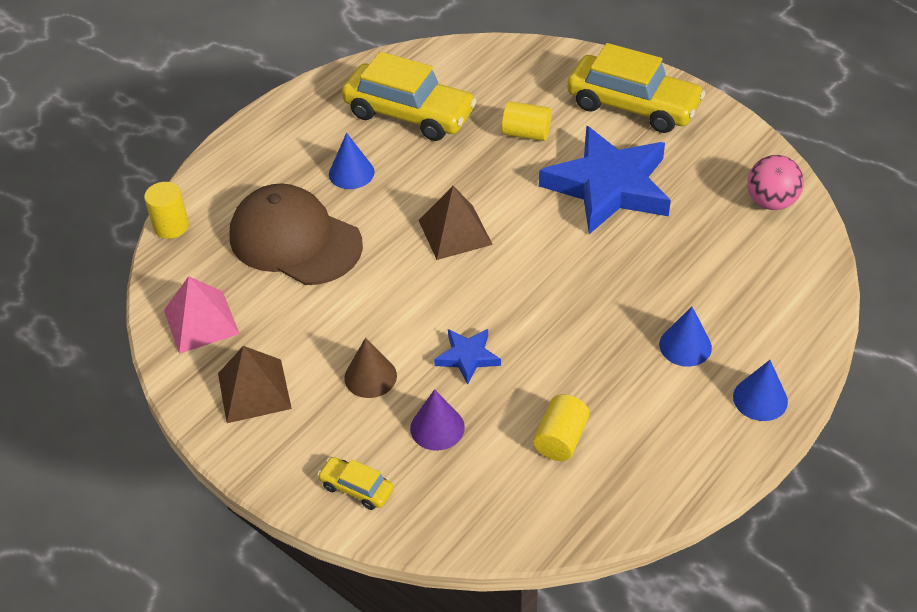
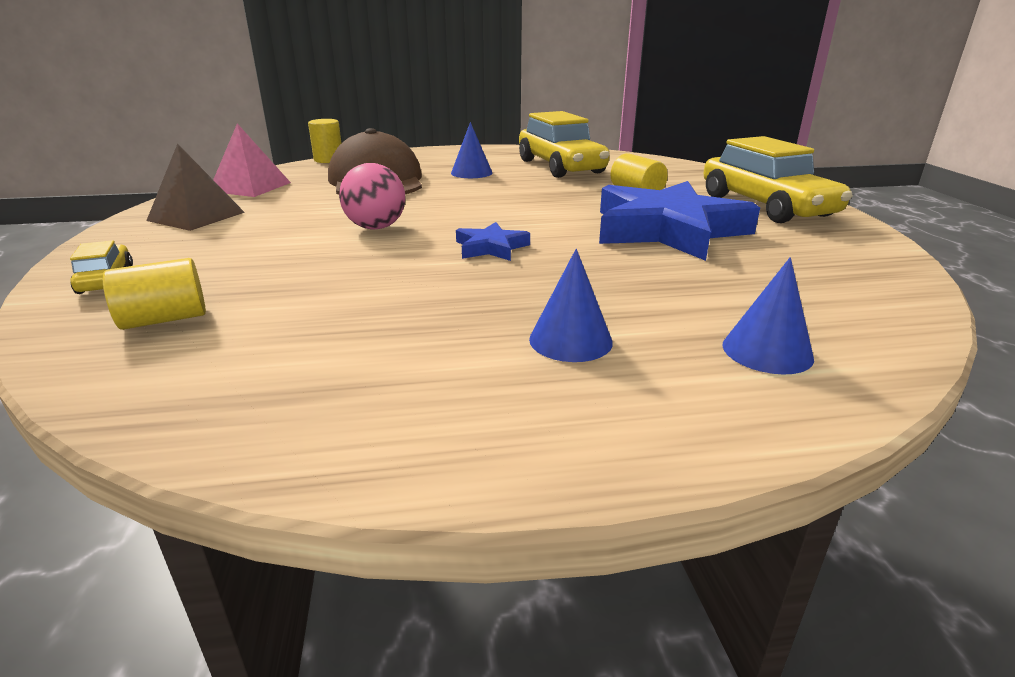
camera: 40 degrees right, 20 degrees down
(370, 376) = (268, 239): brown cone -> none
(437, 428) = (236, 279): purple cone -> none
(455, 232) = (486, 209): brown pyramid -> none
(468, 357) = (352, 258): blue star -> blue star (491, 247)
(560, 439) = (301, 336): yellow cylinder -> yellow cylinder (165, 319)
(760, 399) = (593, 433): blue cone -> blue cone (767, 351)
(771, 202) = (863, 292): pink ball -> pink ball (376, 227)

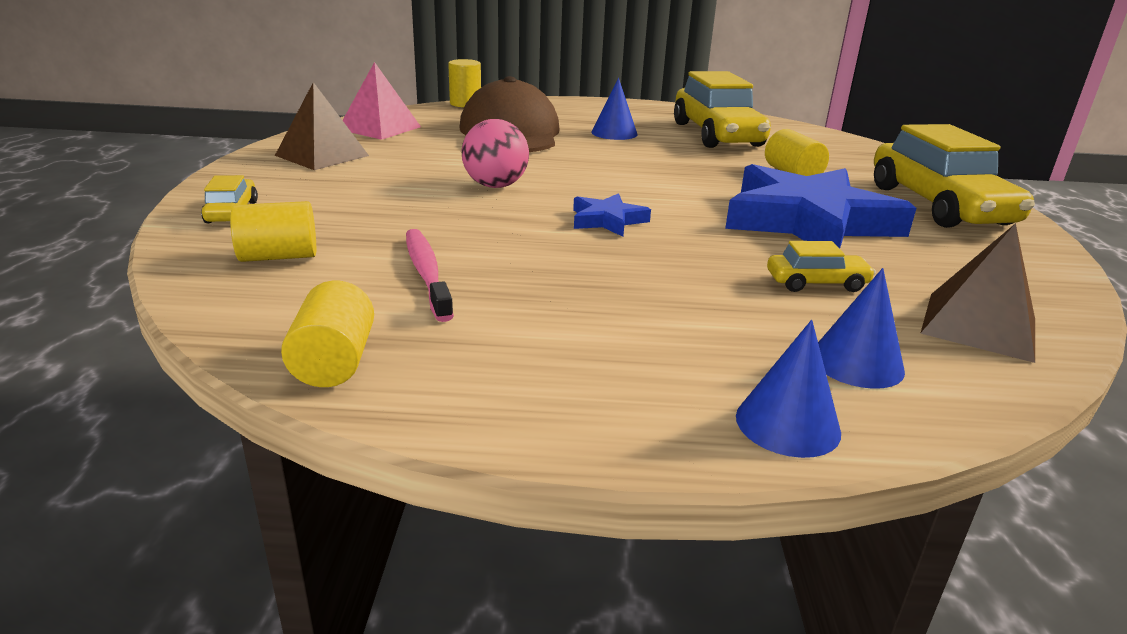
camera: 10 degrees right, 0 degrees up
(246, 427) = (334, 362): none -> yellow cylinder
(328, 318) = (426, 273): none -> pink toothbrush
(570, 340) = (655, 325): blue cone -> blue cone (787, 424)
(698, 282) = (816, 283): none -> yellow car
(850, 303) = (978, 325): none -> brown pyramid

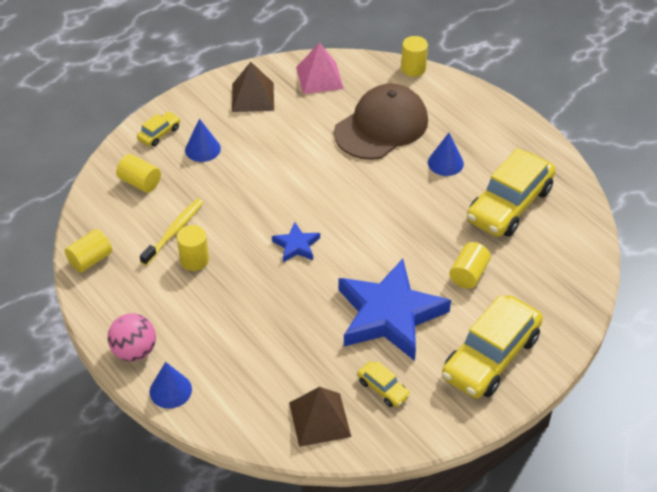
camera: 50 degrees right, 20 degrees up
(426, 273) = (174, 231): pink toothbrush -> yellow toothbrush
(495, 186) = (292, 181): pink ball -> pink ball (134, 351)
(512, 283) = (194, 260): none -> yellow cylinder
(816, 283) = (306, 350): yellow car -> yellow car (383, 389)
(857, 362) = (238, 392): blue cone -> blue cone (202, 149)

